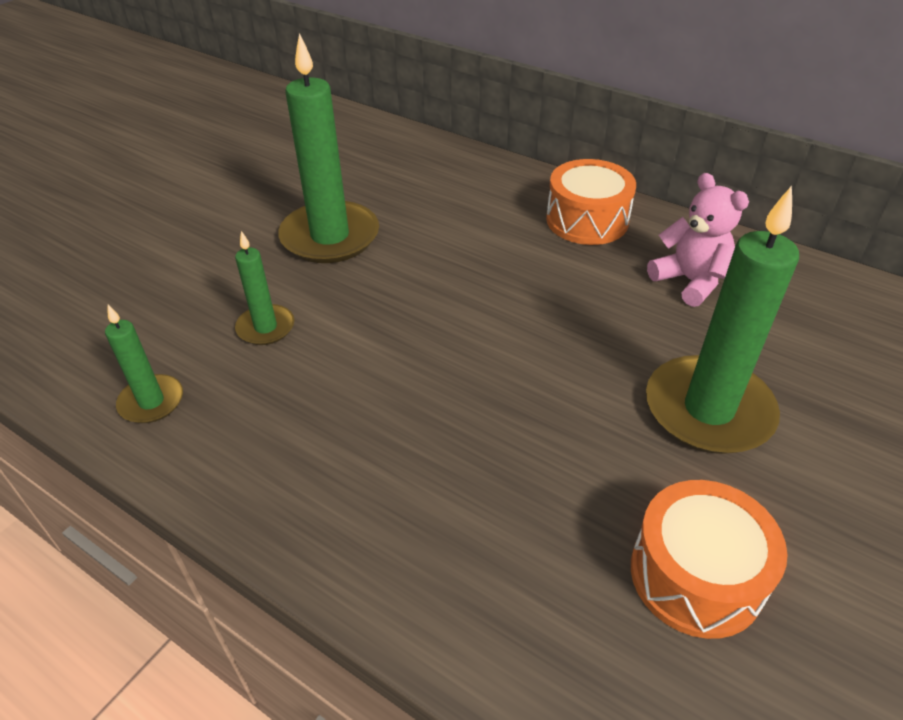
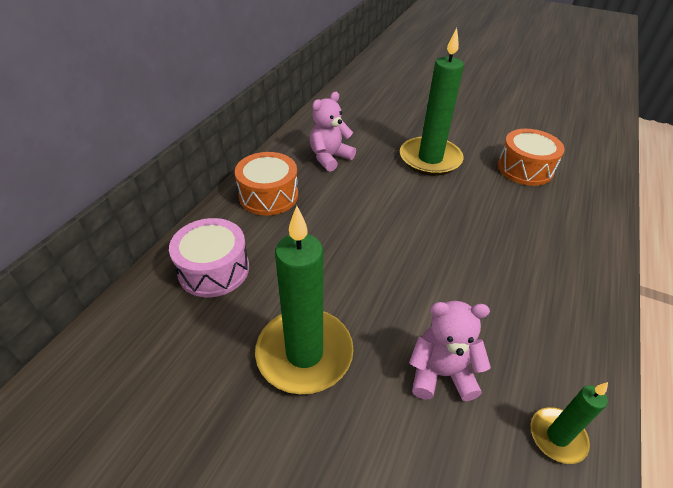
camera: 100 degrees left, 0 degrees up
(266, 327) = (441, 373): green candle -> pink teddy bear
(457, 183) = (214, 269): none -> pink drum

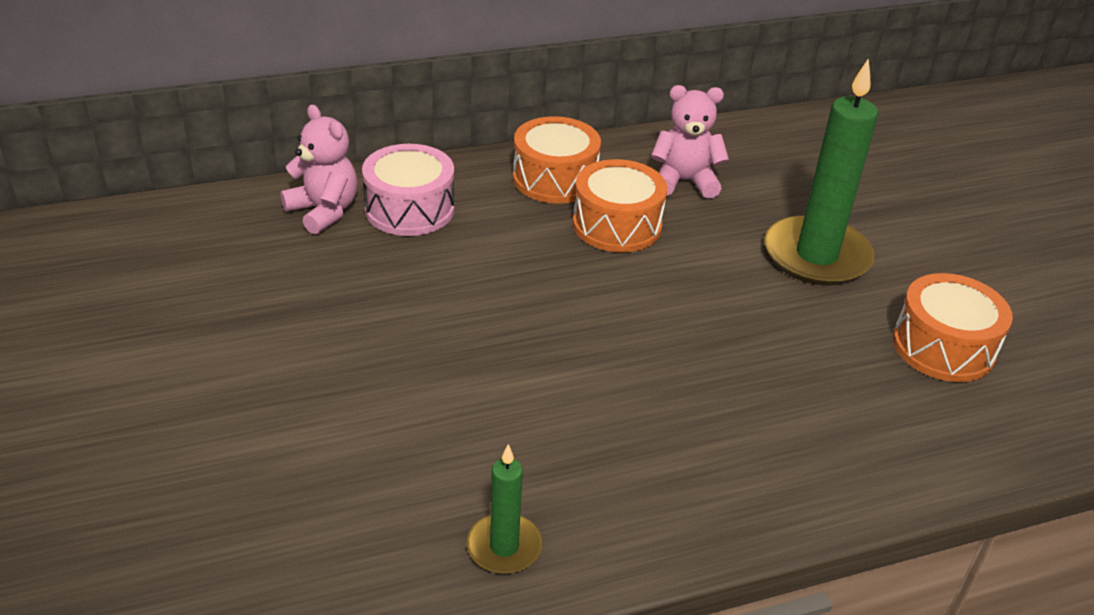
camera: 45 degrees right, 5 degrees down
(304, 353) = (388, 321): green candle -> none
(334, 201) = (617, 225): none -> orange drum
(441, 373) = (479, 425): pink teddy bear -> pink teddy bear (324, 211)

